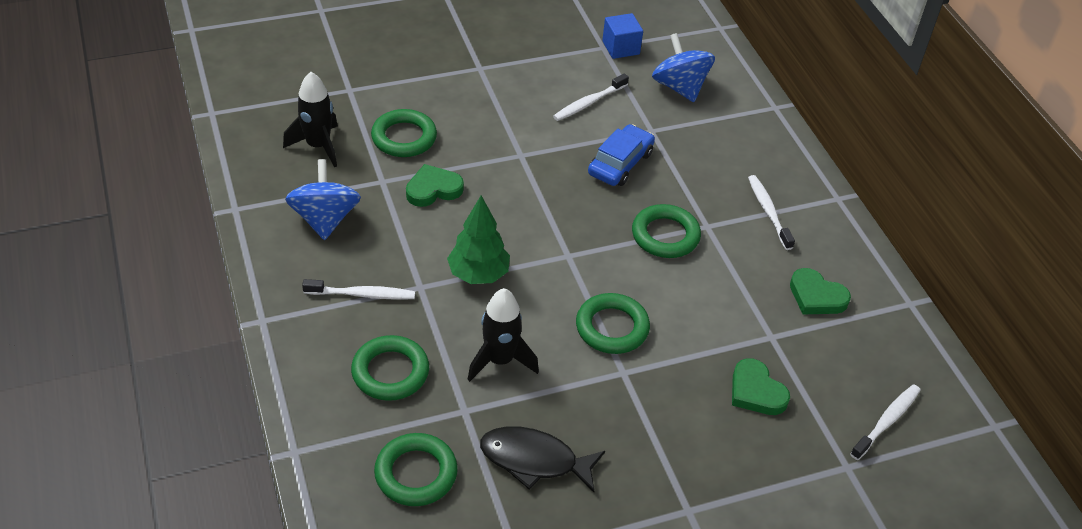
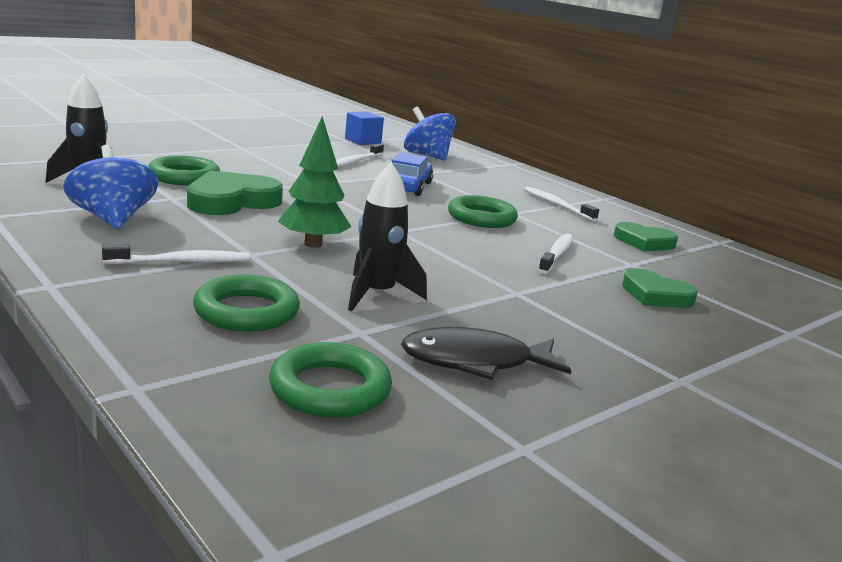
camera: 20 degrees left, 25 degrees down
(433, 189) = (232, 201): green heart -> green heart, size x1.54
(612, 328) = (479, 267): green ring -> none
(886, 421) = (787, 303): white toothbrush -> white toothbrush (556, 254)

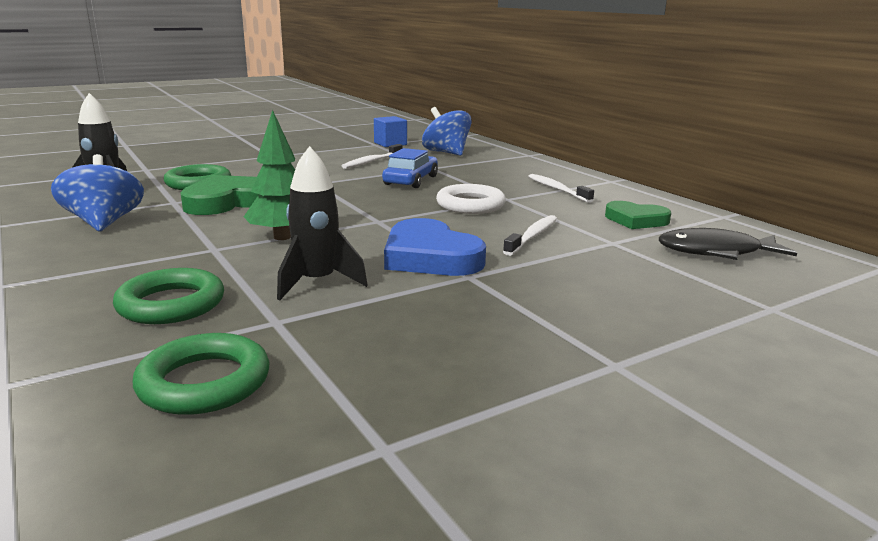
camera: 10 degrees right, 0 degrees up
(181, 262) = (141, 259): white toothbrush -> none
(470, 272) = (430, 257): none -> blue heart
(475, 362) = (382, 349): black fish -> black fish (716, 252)
(481, 218) = (470, 205): green ring -> white ring
(655, 295) = (625, 273): green heart -> none

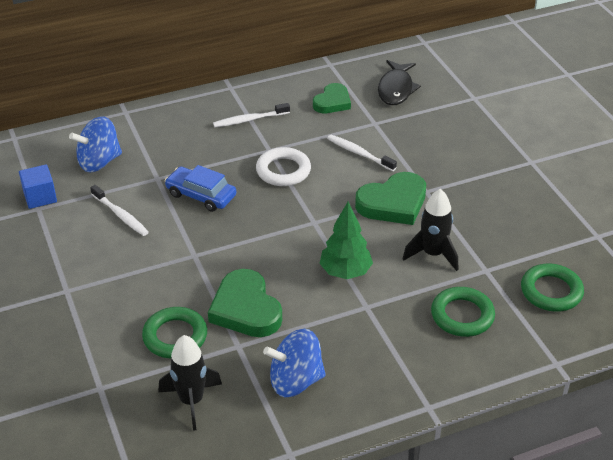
camera: 80 degrees left, 20 degrees up
(430, 257) = (393, 203): blue heart -> green heart

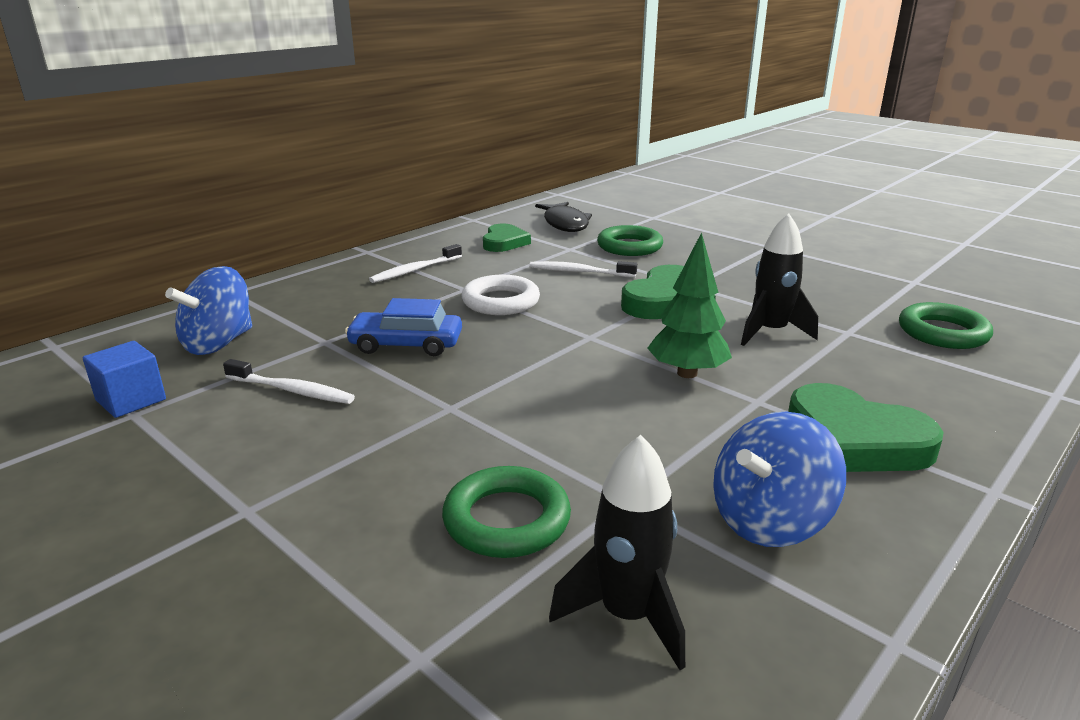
camera: 25 degrees left, 15 degrees down
(246, 309) = (591, 449): green heart -> green heart (855, 440)
(462, 315) = (884, 378): green ring -> green ring (629, 246)

